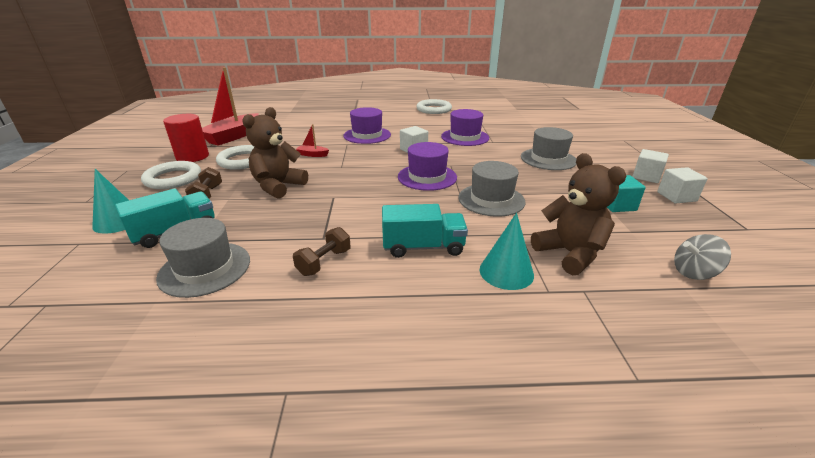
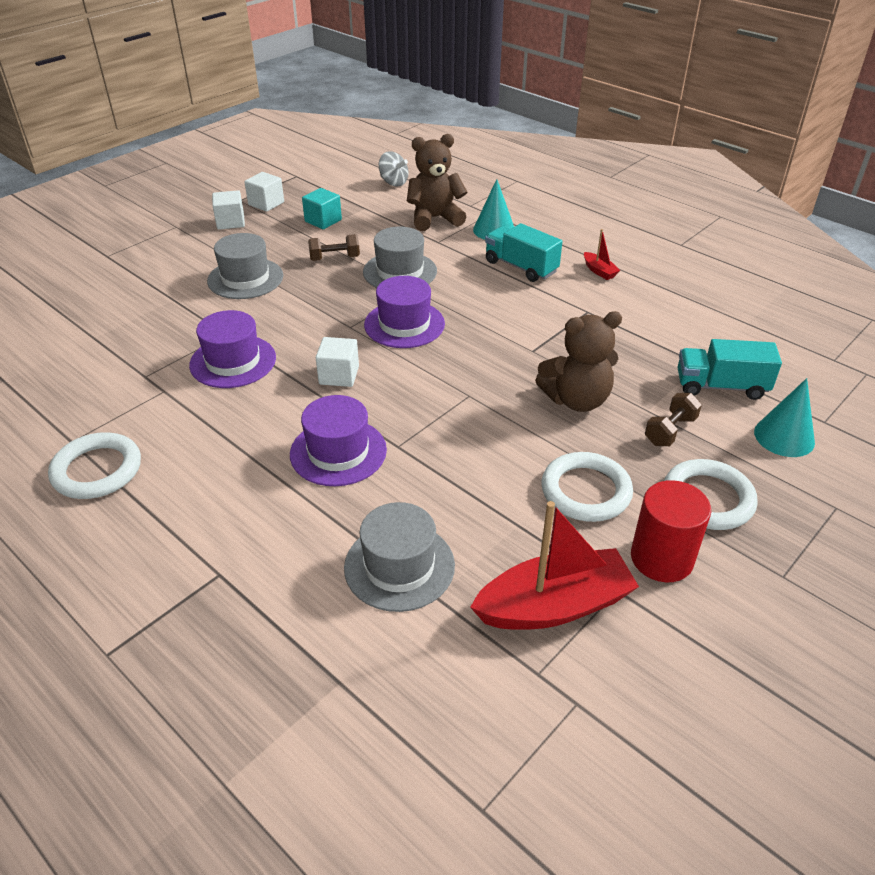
camera: 135 degrees left, 10 degrees up
(205, 268) = (702, 331): grey hat -> grey hat (399, 566)
(312, 155) = (475, 445): red boat -> red boat (599, 271)
(324, 262) = (605, 292): brown dumbbell -> brown dumbbell (335, 258)
(570, 254) = (435, 218): brown teddy bear -> brown teddy bear turned 60 degrees clockwise

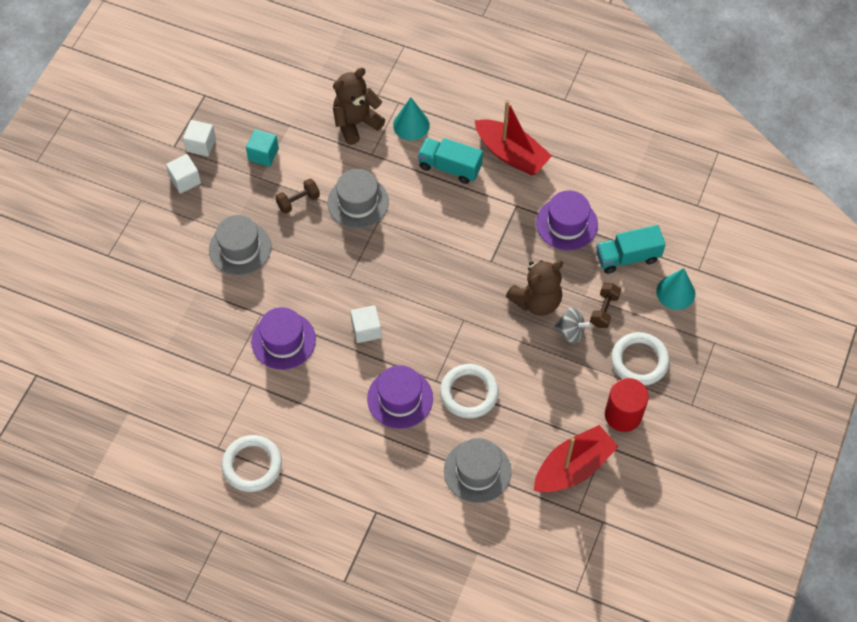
camera: 20 degrees left, 20 degrees up
(393, 182) = (297, 80): grey spinning top -> grey spinning top (571, 332)
(404, 324) = (388, 262): purple hat -> purple hat (567, 224)
(586, 491) = (566, 379): white ring -> white ring (469, 393)
(599, 271) = (511, 154): red boat -> red boat, size x2.27

